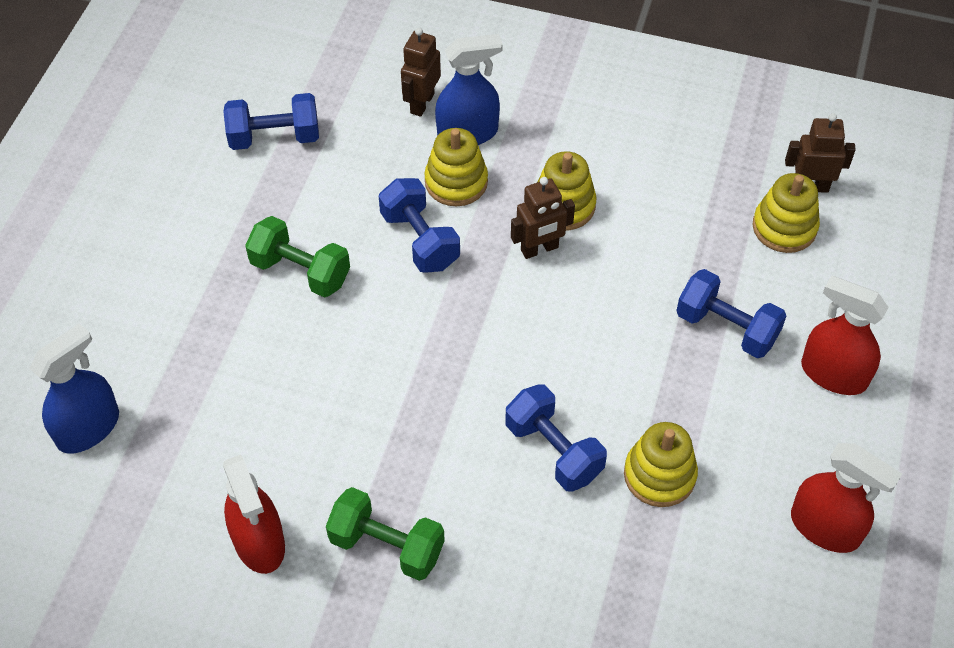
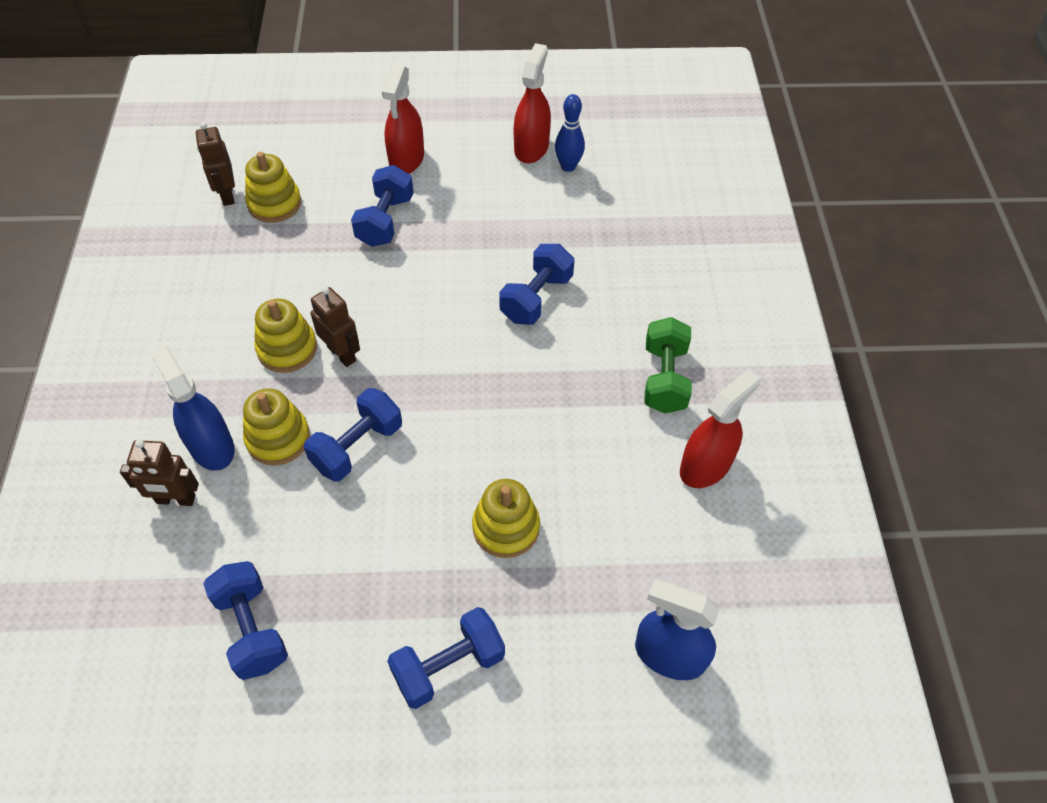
camera: 110 degrees left, 0 degrees up
(171, 260) = (448, 666): none -> blue dumbbell
(300, 271) = (425, 535): green dumbbell -> none
(659, 475) = (529, 235): yellow stacking toy -> yellow stacking toy (506, 527)
(776, 562) = (568, 166): none -> blue bowling pin

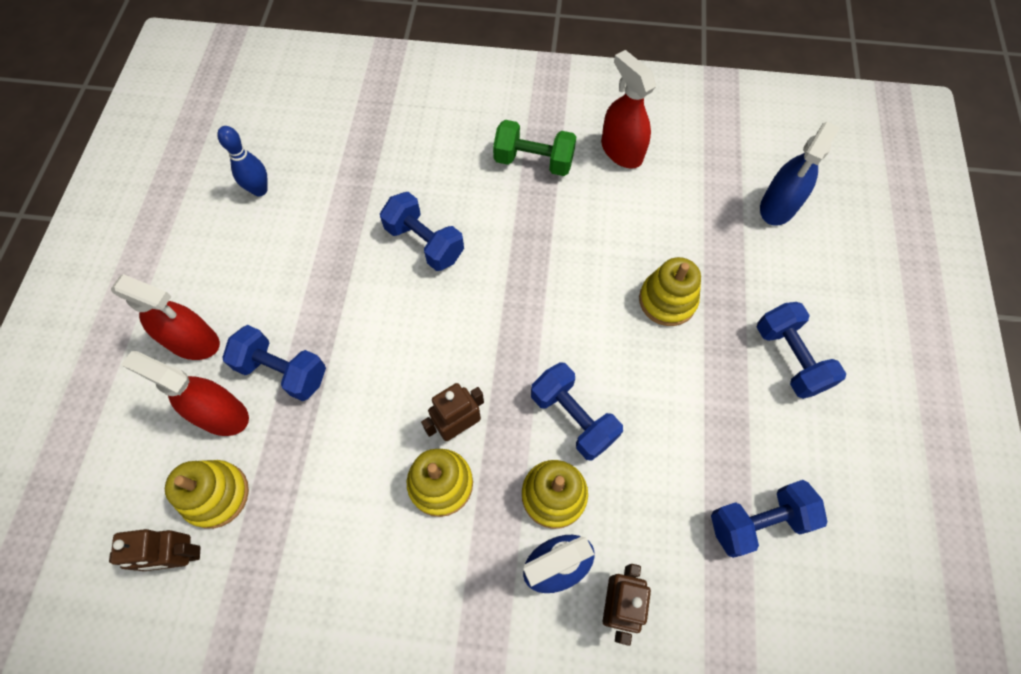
camera: 80 degrees left, 10 degrees up
(531, 148) = (220, 218): red spray bottle -> red spray bottle (221, 414)

